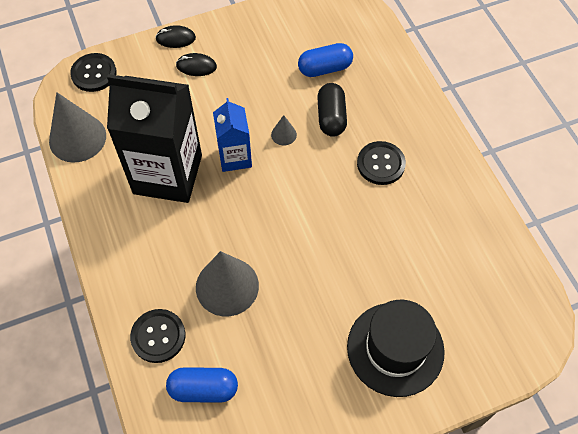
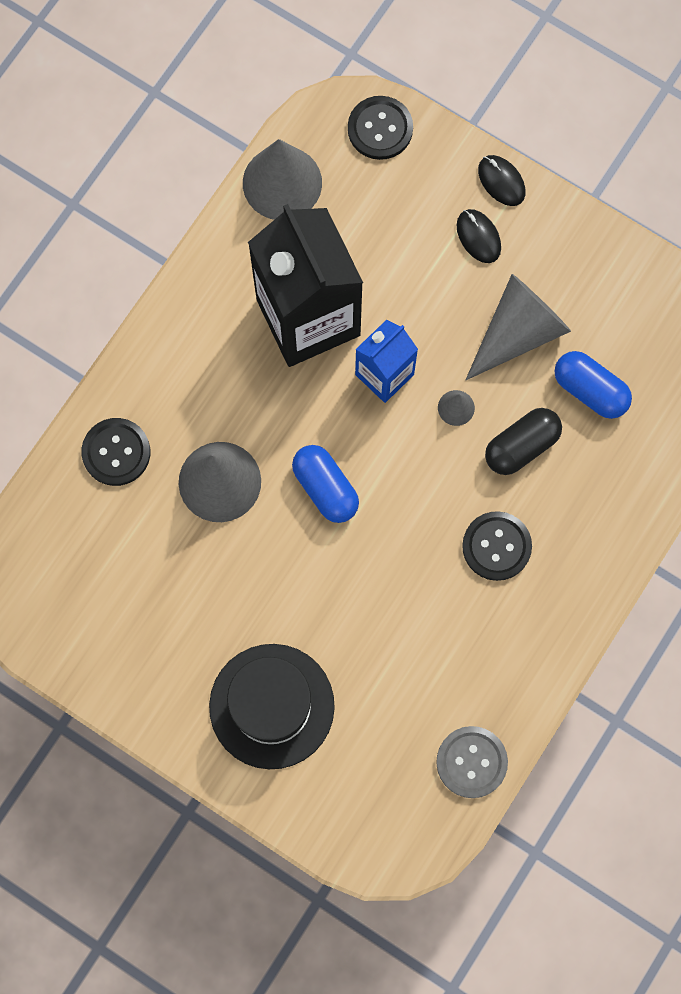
camera: 55 degrees right, 15 degrees up
(203, 389) = (93, 539): blue capsule -> blue capsule (325, 488)
(265, 80) = (518, 332): none -> grey cone
(505, 256) = (471, 762): none -> grey button

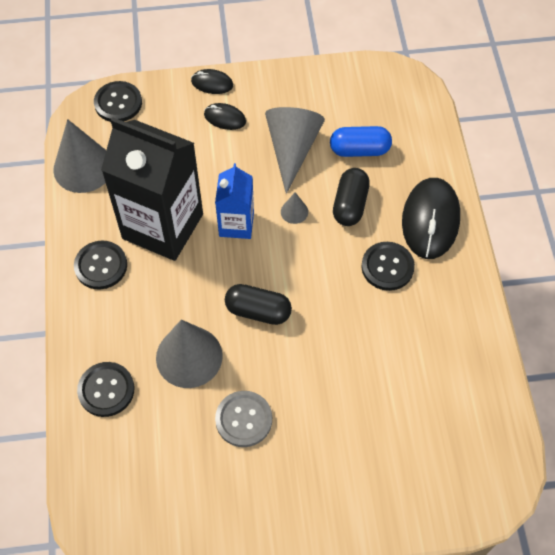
camera: 40 degrees left, 15 degrees down
(212, 314) = (101, 266): none -> black button
(271, 706) = (341, 464): black hat -> none
(325, 488) = (258, 311): blue capsule -> black capsule
(471, 762) = (490, 398): grey button -> grey button (243, 419)
(590, 531) = (430, 220): none -> black mouse

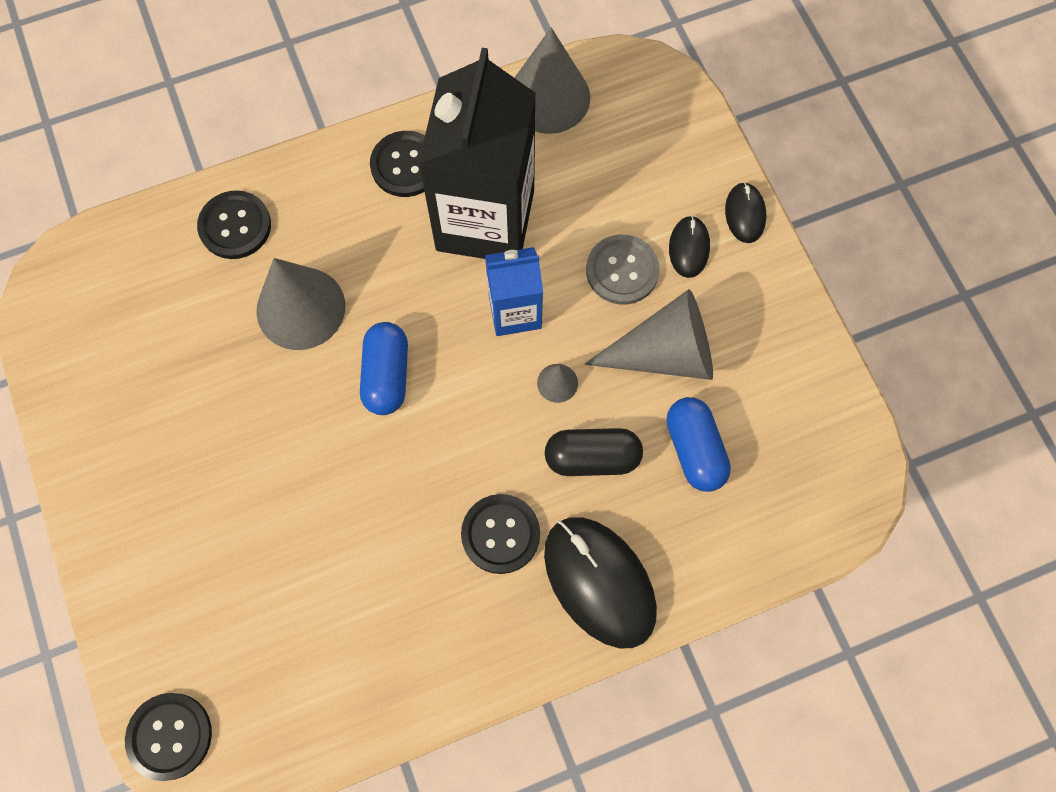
camera: 75 degrees right, 10 degrees up
(118, 103) = (667, 105): black button -> black button (170, 736)
(243, 419) = (227, 398): grey button -> grey button (622, 271)
(258, 311) = (386, 375): black capsule -> blue capsule
(430, 220) = (599, 582): black mouse -> black mouse turned 60 degrees clockwise

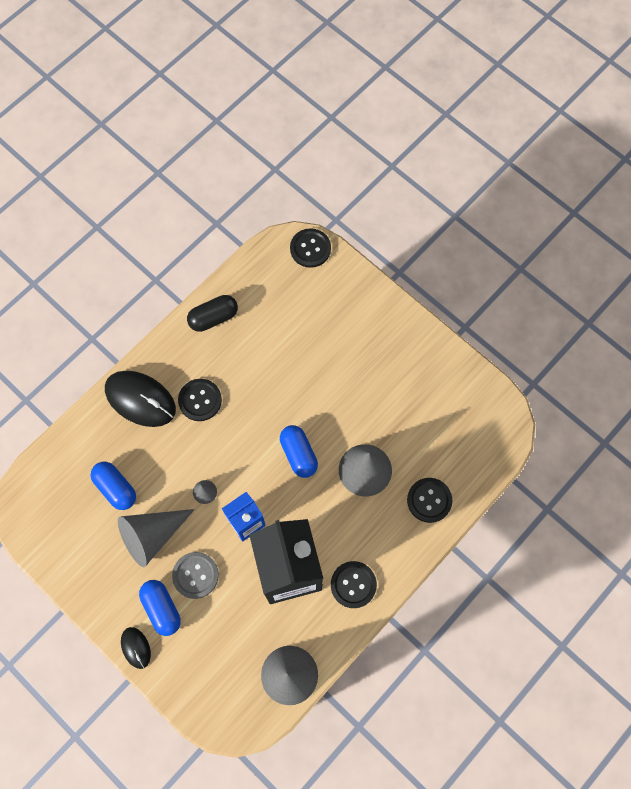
camera: 155 degrees right, 0 degrees up
(592, 457) = (169, 459): black capsule -> black capsule (213, 318)
(689, 248) = (162, 608): black mouse -> blue capsule

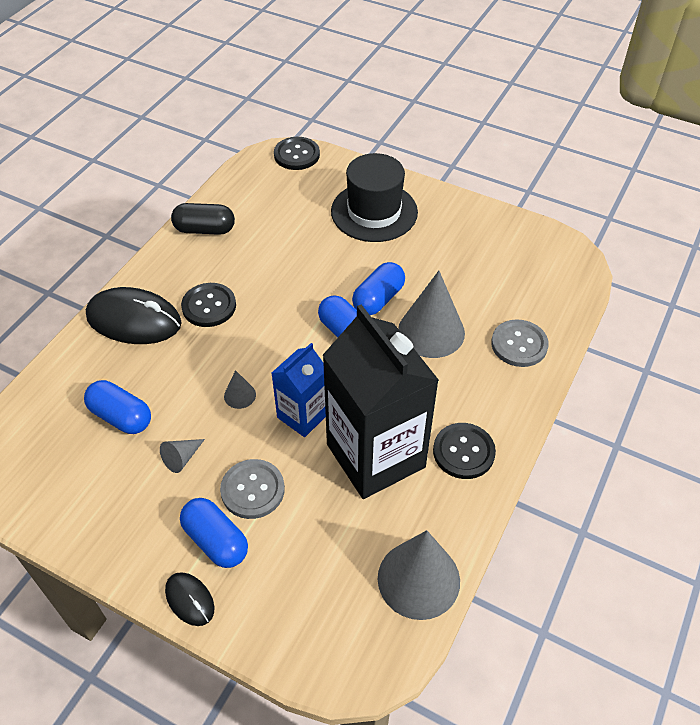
camera: 15 degrees left, 20 degrees down
(152, 535) = (182, 458): grey cone -> grey cone, size x0.45
(213, 318) = (205, 229): black capsule -> black capsule turned 45 degrees clockwise
(333, 427) = (378, 299): none -> blue capsule
(357, 332) = (374, 212): none -> black hat
(429, 500) = (519, 344): black button -> grey button

